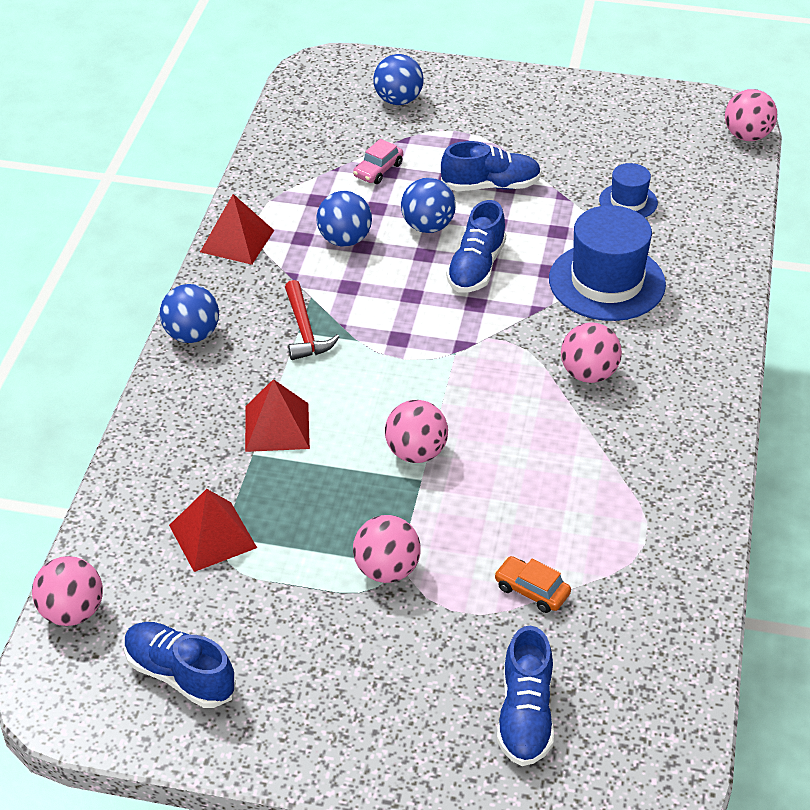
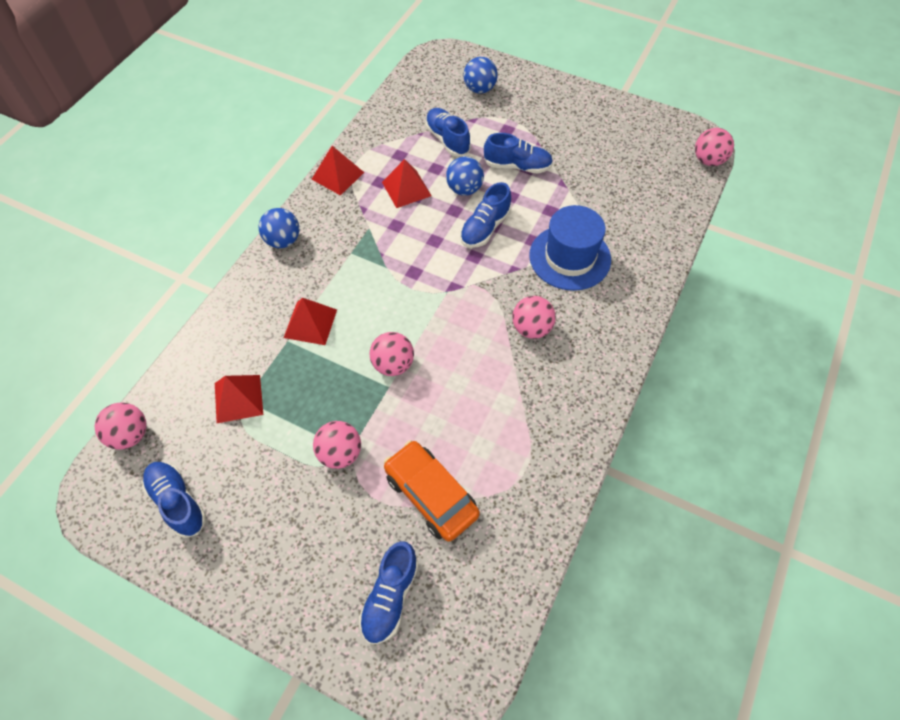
camera: 15 degrees right, 15 degrees up
(305, 330) = (355, 252): red hammer -> none
(344, 240) = (406, 188): blue ball -> red pyramid
(378, 170) = (447, 140): pink car -> blue shoe
(531, 591) = (431, 495): orange car -> orange car, size x1.96
(628, 201) = (606, 196): blue hat -> none

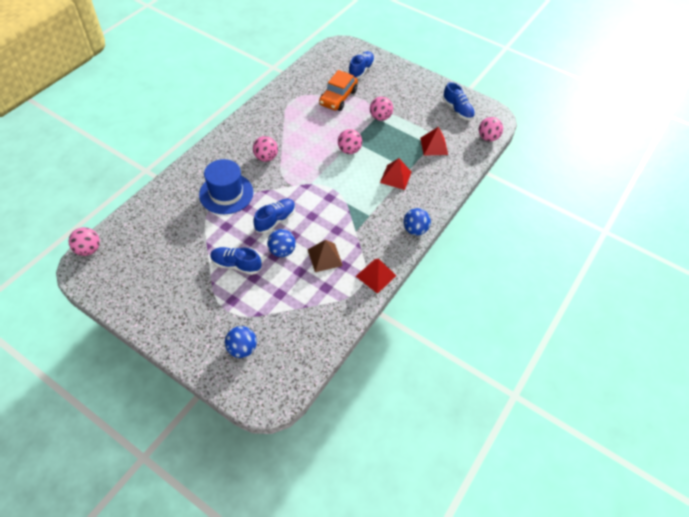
camera: 175 degrees left, 5 degrees down
(406, 188) = (325, 257): red pyramid -> brown pyramid
(431, 495) = (338, 97): orange car -> orange car turned 60 degrees clockwise
(447, 140) = (284, 297): blue shoe -> none

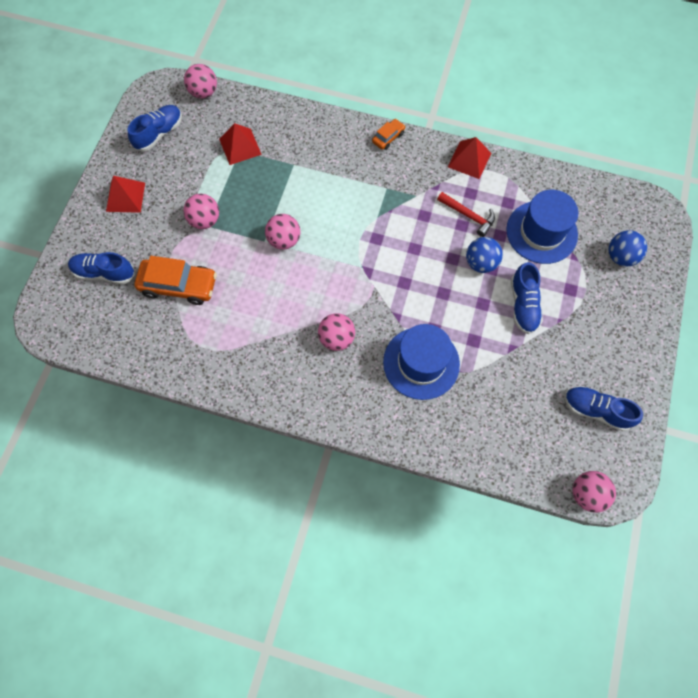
camera: 105 degrees left, 15 degrees up
(275, 220) = (439, 287): blue shoe -> blue shoe (596, 410)
(289, 300) = (541, 232): none -> blue hat
(325, 257) = (468, 216): brown pyramid -> red hammer
(395, 177) = (312, 176): red pyramid -> red pyramid (125, 197)
(415, 230) = (388, 137): blue ball -> orange car

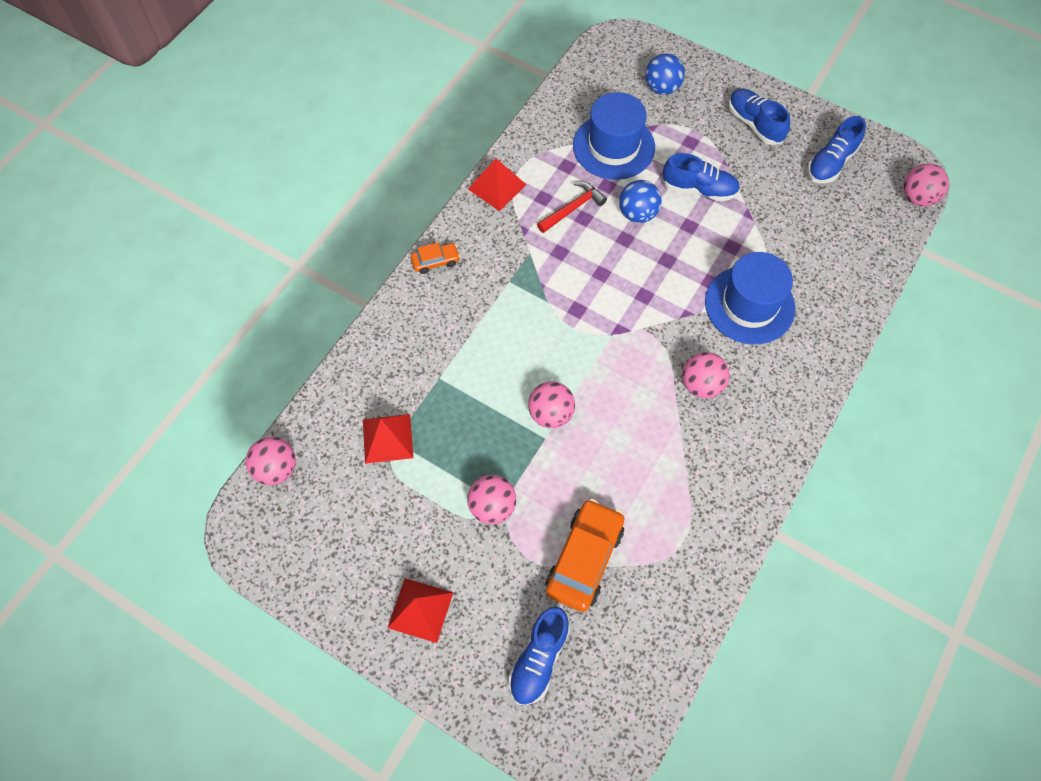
camera: 75 degrees left, 5 degrees down
(159, 133) = (326, 544): blue shoe -> blue shoe (754, 124)
(388, 137) = (435, 261): orange car -> orange car turned 105 degrees clockwise

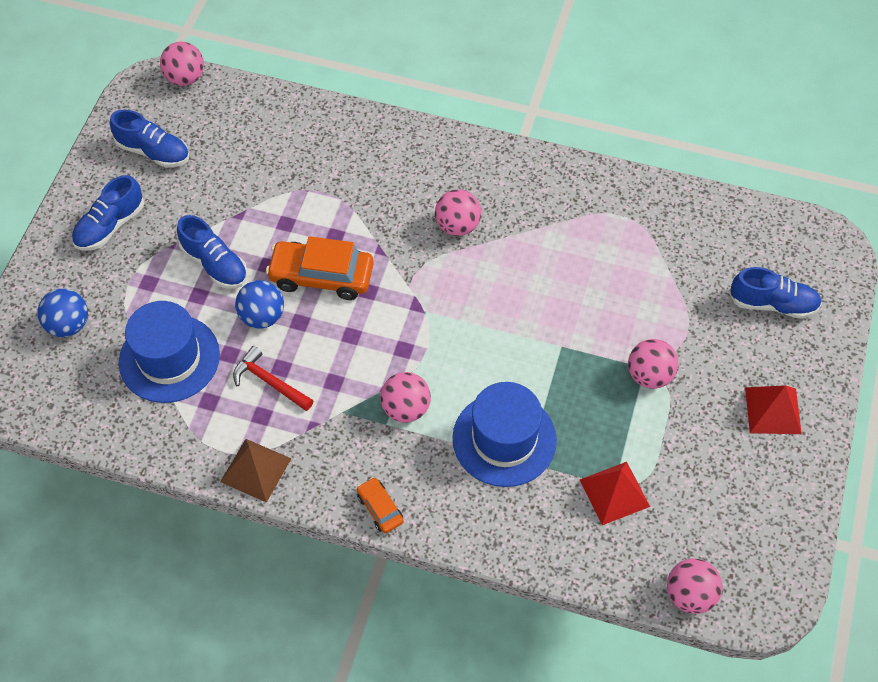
camera: 105 degrees left, 5 degrees down
(497, 186) = (255, 470): red pyramid -> brown pyramid
(550, 414) = (533, 347): pink ball -> pink ball (406, 408)
(584, 559) = (668, 288): orange car -> orange car (321, 276)
(699, 189) = (215, 264): blue shoe -> blue shoe turned 135 degrees clockwise
(749, 305) = (353, 199): blue hat -> blue hat (504, 439)

